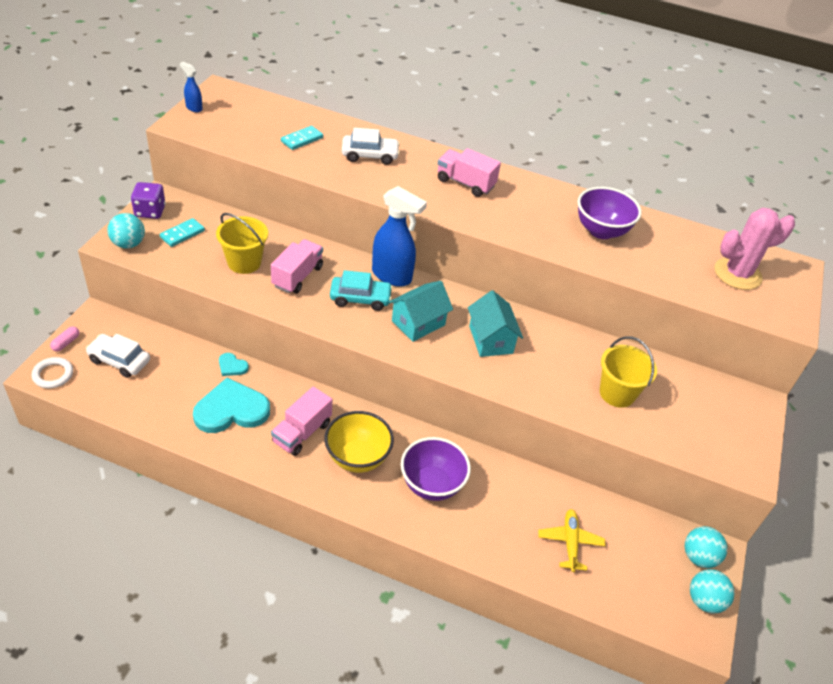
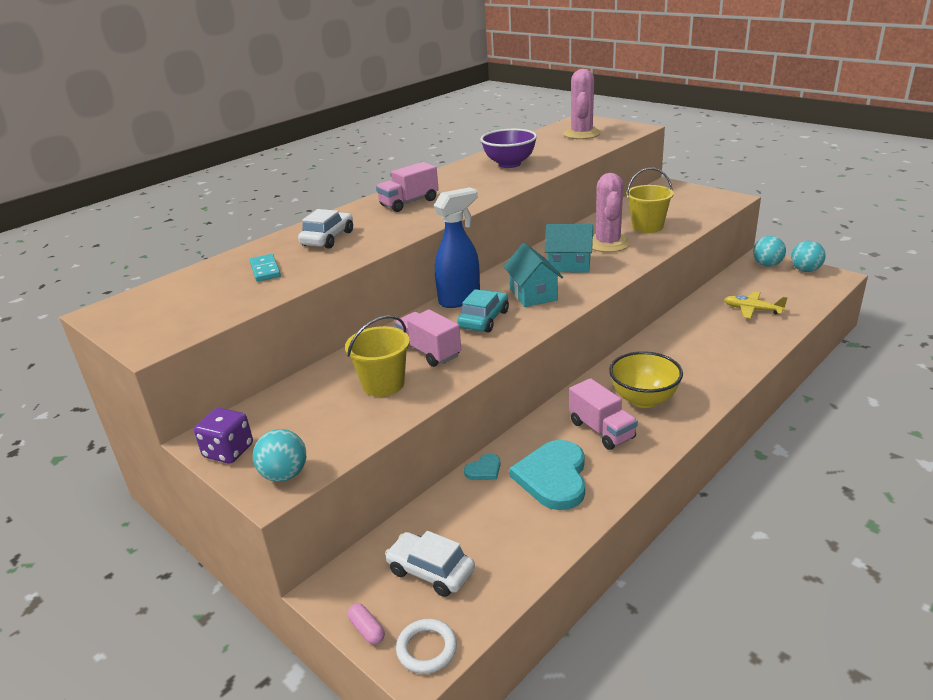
camera: 60 degrees left, 15 degrees down
(119, 361) = (431, 571): white car -> white car turned 75 degrees clockwise
(182, 234) = (297, 427): turquoise domino -> none
(194, 108) = (124, 332): blue spray bottle -> none
(432, 485) = (684, 363): purple bowl -> none
(555, 364) = (608, 243): none -> pink cactus

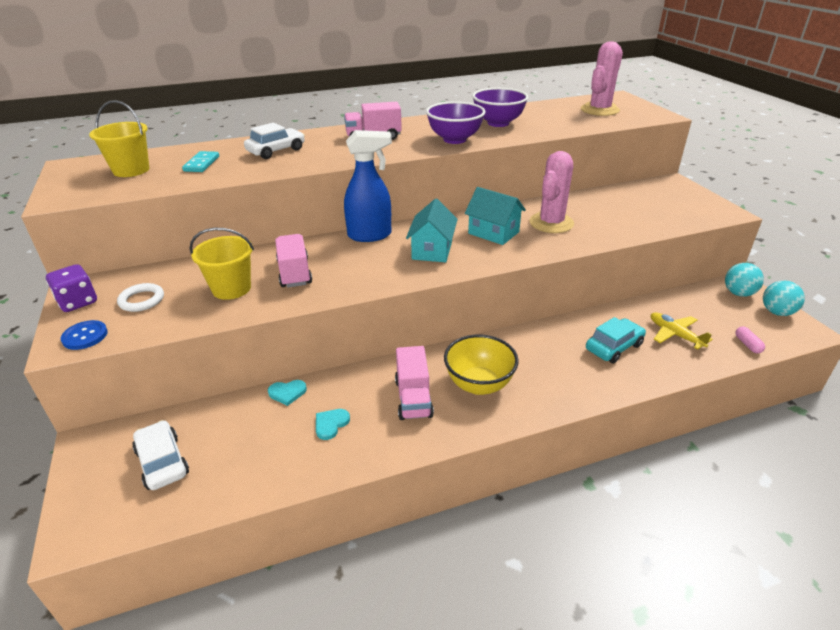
camera: 25 degrees right, 5 degrees up
(284, 475) = (85, 336): turquoise ball -> blue button
(367, 630) = (75, 488): pink capsule -> pink capsule (747, 344)
(427, 649) = (92, 527): white ring -> white ring (142, 300)
(484, 319) = (367, 259): turquoise car -> turquoise car (613, 347)
(490, 187) = (454, 139): none -> purple bowl
(553, 477) = (331, 424): turquoise heart -> turquoise heart, size x0.46
(647, 226) = (607, 217): yellow bucket -> yellow bucket (131, 170)

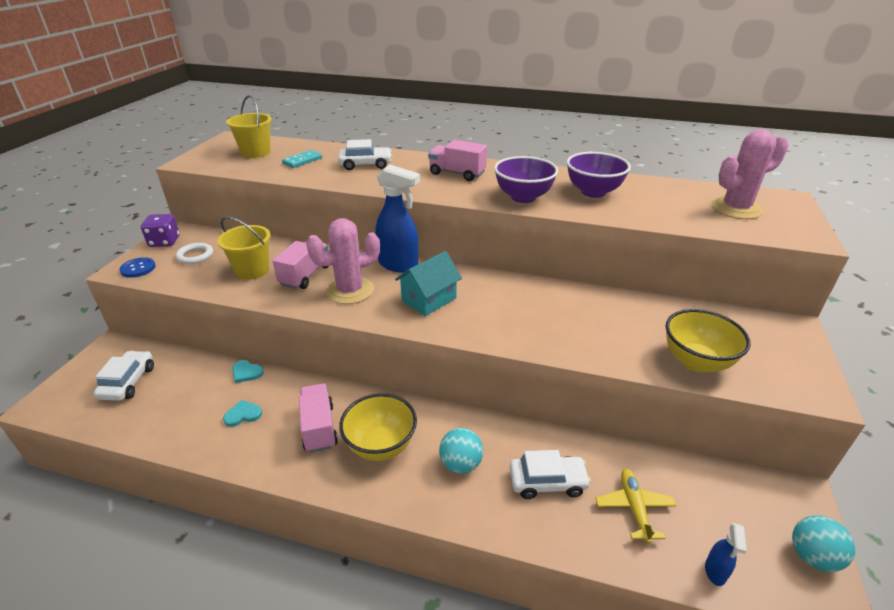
camera: 35 degrees right, 0 degrees up
(413, 398) = (319, 428): pink truck -> pink truck turned 135 degrees clockwise
(493, 233) = (504, 305): turquoise house -> none
(551, 223) = (575, 318): pink cactus -> pink cactus (350, 290)
(613, 347) = (547, 482): turquoise car -> white car
(651, 220) = (696, 362): none -> yellow bowl
(738, 293) = (783, 503): turquoise ball -> turquoise ball (460, 464)
(747, 344) = (715, 572): pink capsule -> blue spray bottle

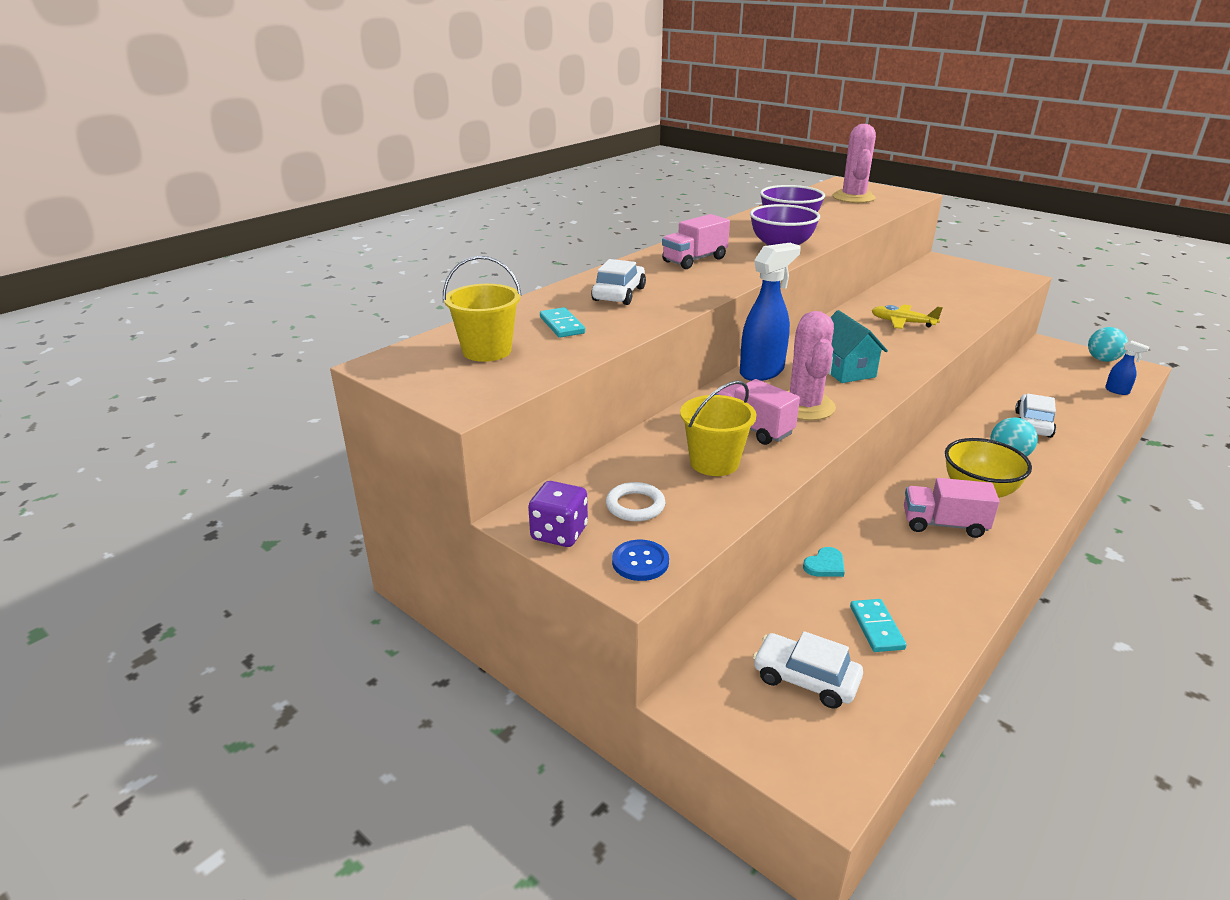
camera: 65 degrees left, 5 degrees down
(180, 406) = (876, 627): none -> turquoise domino
(243, 414) = (908, 575): turquoise heart -> none
(634, 507) = (1061, 399): yellow plane -> yellow plane (902, 322)
(696, 362) = (978, 297): yellow bowl -> none

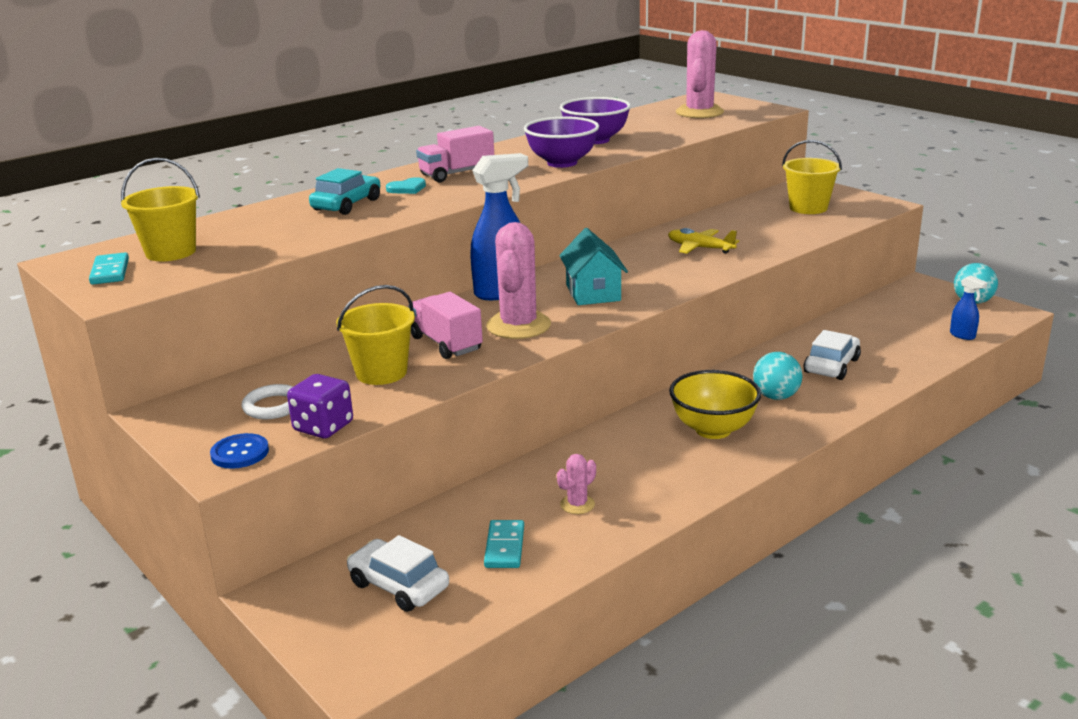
camera: 10 degrees right, 5 degrees down
(559, 533) = (183, 425): purple dice -> purple dice (323, 427)
(562, 325) = (263, 232): turquoise domino -> turquoise domino (110, 272)
(619, 294) = (347, 205): white car -> turquoise car
(825, 565) = (493, 488): turquoise heart -> turquoise heart (407, 188)
(912, 577) = (577, 504): none -> pink cactus
(943, 524) = (650, 458): pink truck -> none
(961, 282) = (808, 208): none -> yellow bucket

